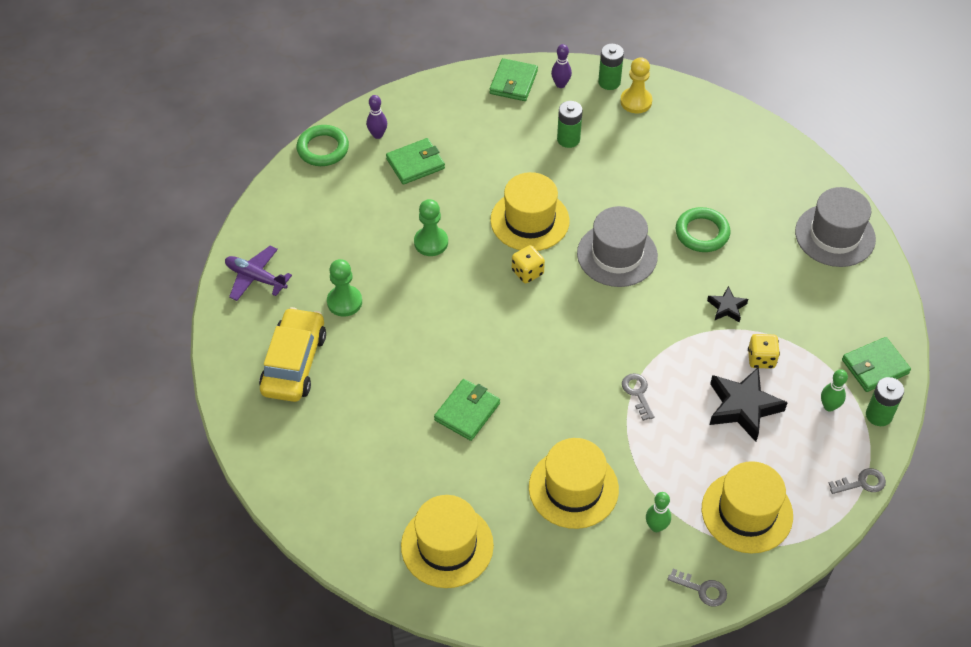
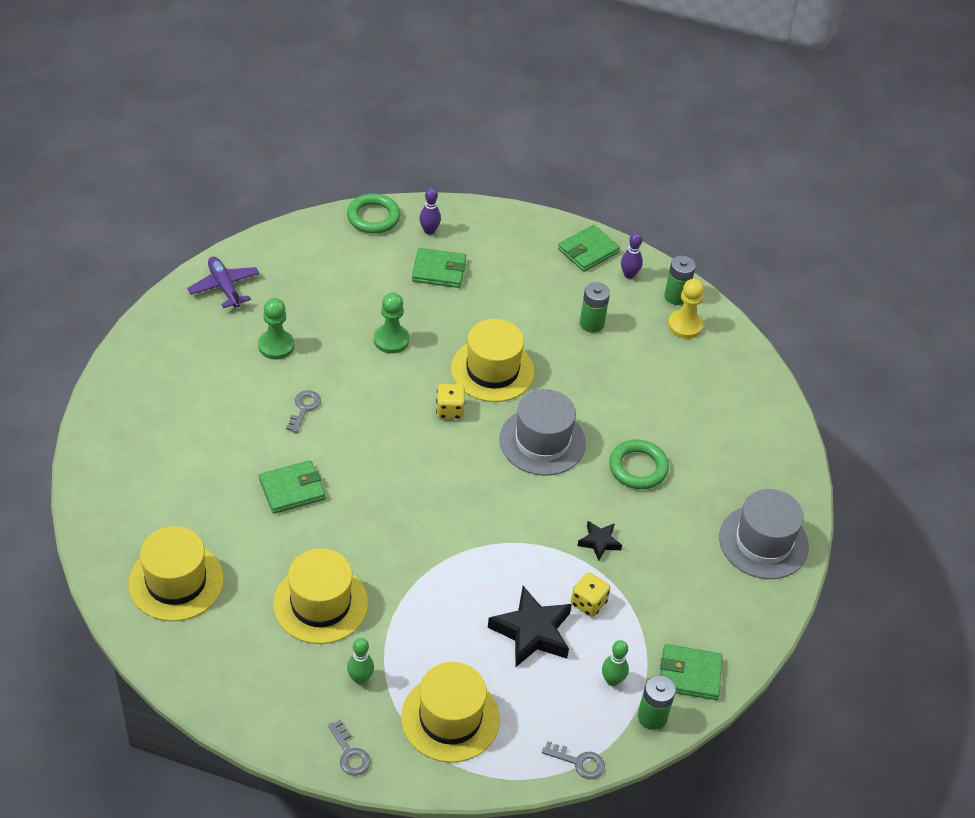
camera: 30 degrees right, 5 degrees down
(294, 363) = (192, 369): yellow car -> none
(637, 393) = (449, 563): grey key -> grey key (304, 408)

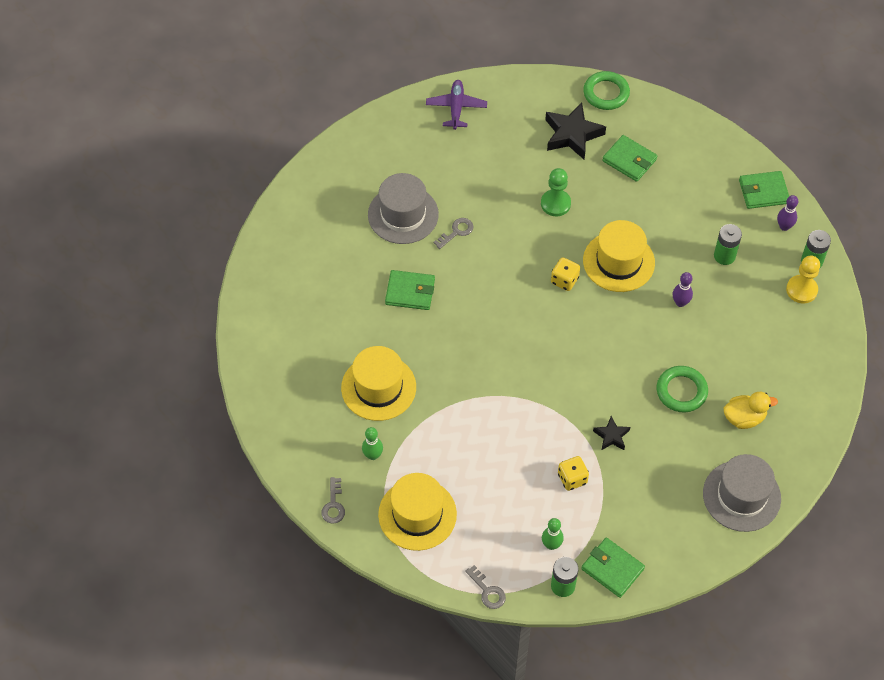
camera: 35 degrees right, 10 degrees up
(176, 581) = (290, 325): yellow hat -> none
(276, 346) = (466, 172): green pawn -> none
(429, 231) = (643, 122): purple bowling pin -> purple bowling pin (680, 302)
(532, 632) = (516, 480): black star -> black star (572, 135)
(542, 441) = (620, 336): grey hat -> grey hat (403, 214)
(714, 466) = (744, 418): none -> yellow duck

